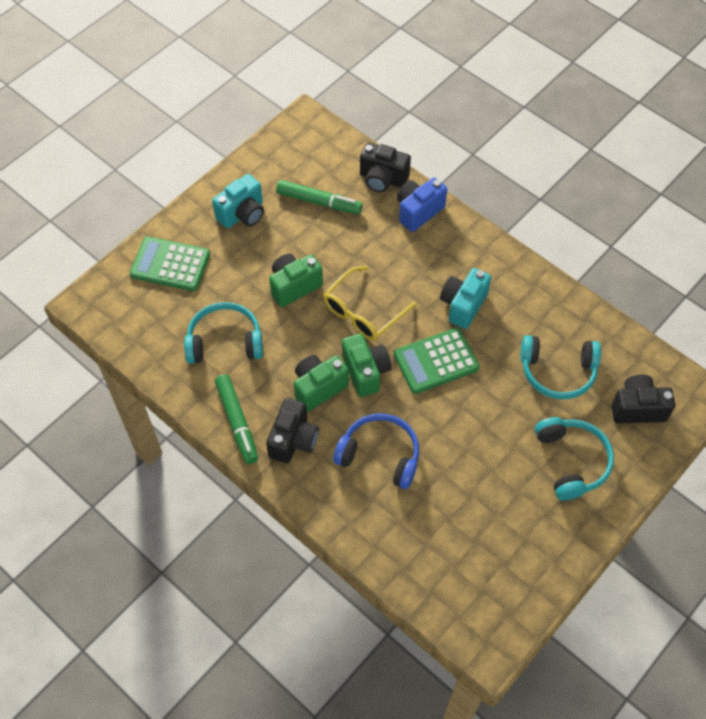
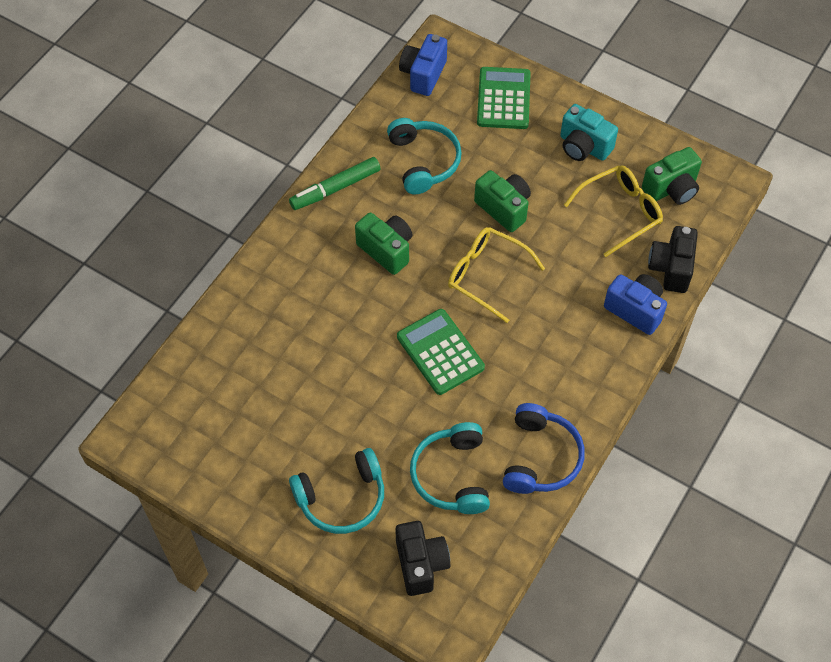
camera: 80 degrees right, 0 degrees up
(120, 325) = (423, 74): none -> blue camera
(293, 440) = (324, 238): black camera -> none
(319, 202) = (620, 212): green marker -> yellow glasses
(366, 372) = (413, 289): green camera -> green camera (671, 189)
(380, 455) = (320, 315): blue headphones -> blue headphones (541, 457)
(463, 305) = (518, 370): turquoise camera -> none

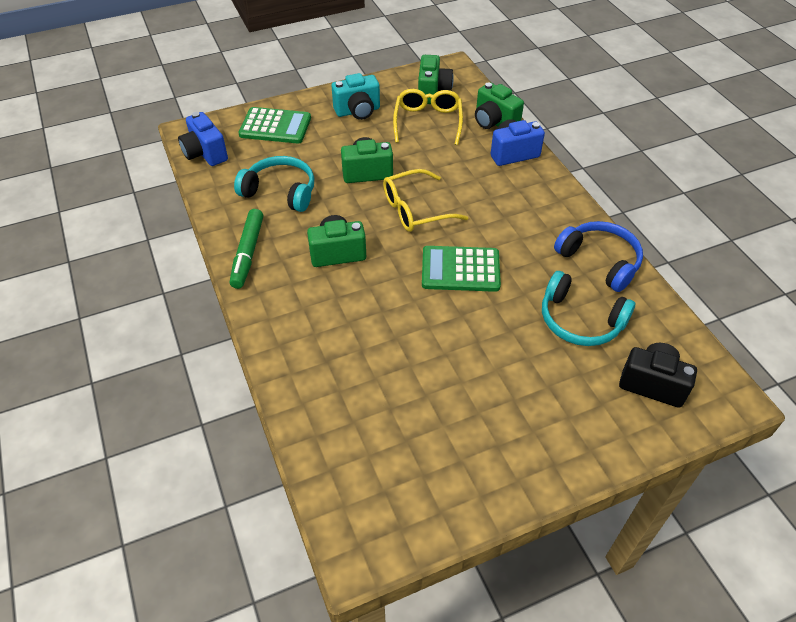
camera: 55 degrees left, 10 degrees down
(342, 498) = (552, 406): turquoise headphones -> none
(503, 99) = (275, 126): green calculator -> green calculator turned 150 degrees clockwise
(671, 268) = (494, 122): black camera -> green camera

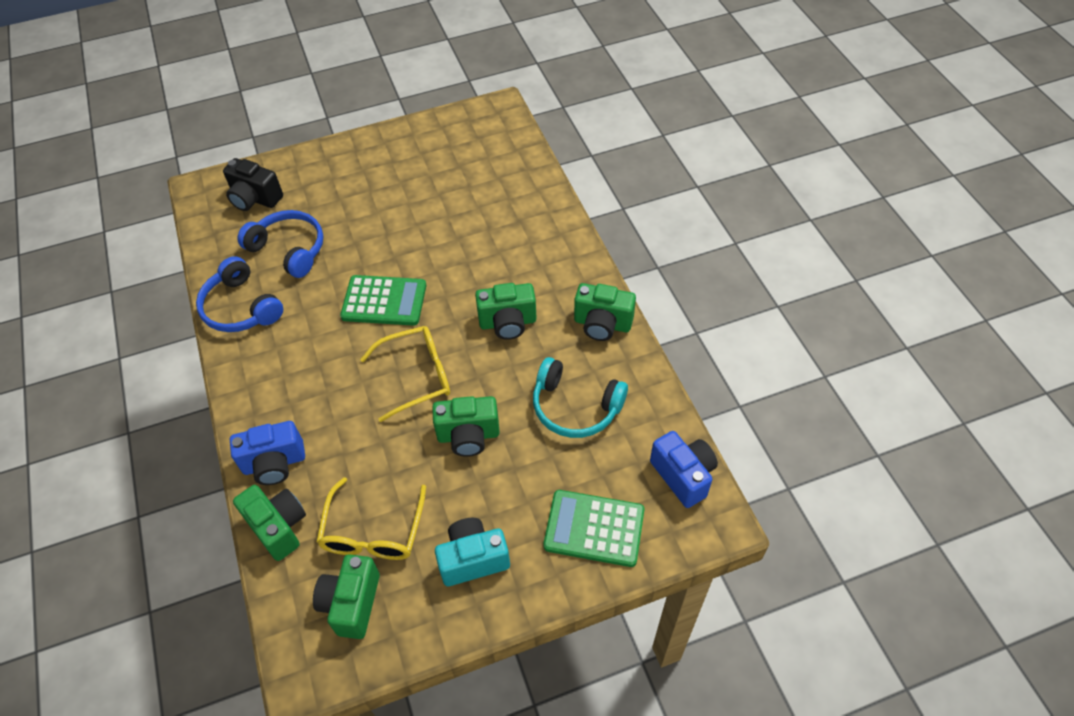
camera: 175 degrees left, 5 degrees up
(248, 253) = (602, 324): green marker -> green camera
(580, 320) = (289, 249): turquoise headphones -> blue headphones

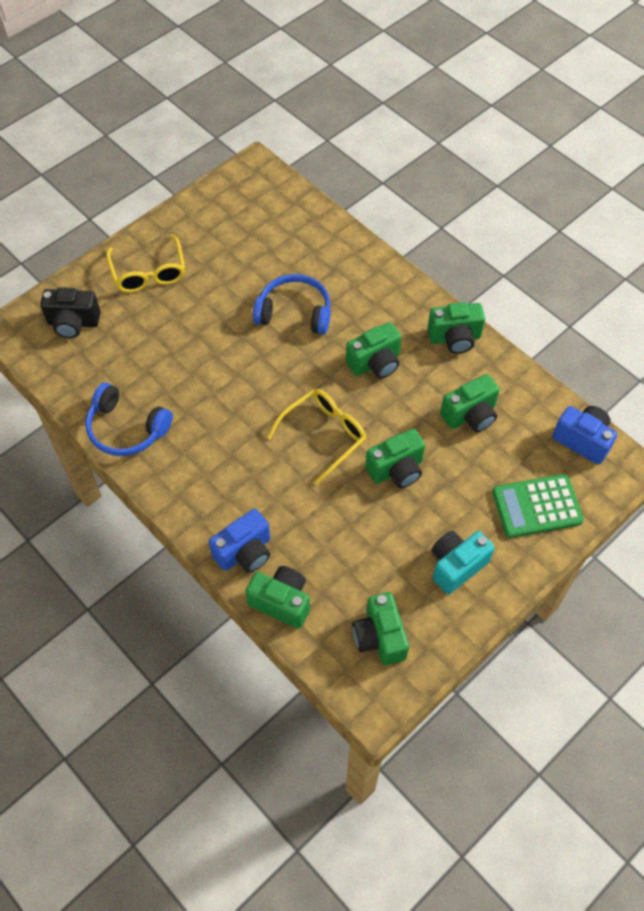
camera: 25 degrees left, 5 degrees up
(289, 249) = (138, 361): blue headphones -> blue headphones (294, 312)
(373, 531) = (363, 575): yellow glasses -> yellow glasses (149, 273)
(384, 301) = (256, 380): green calculator -> none
(575, 407) = (470, 415): turquoise headphones -> green camera

